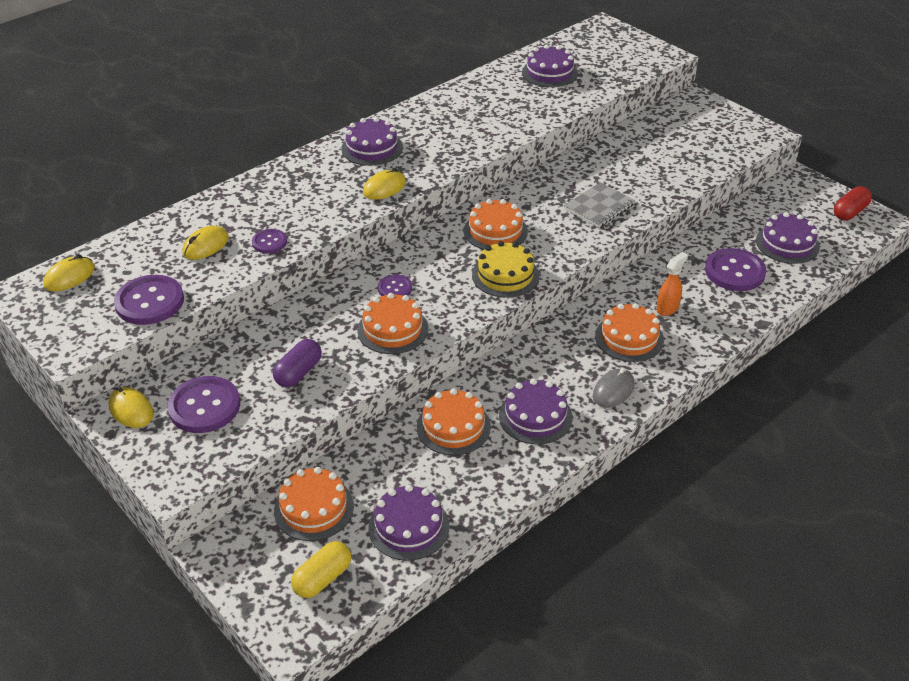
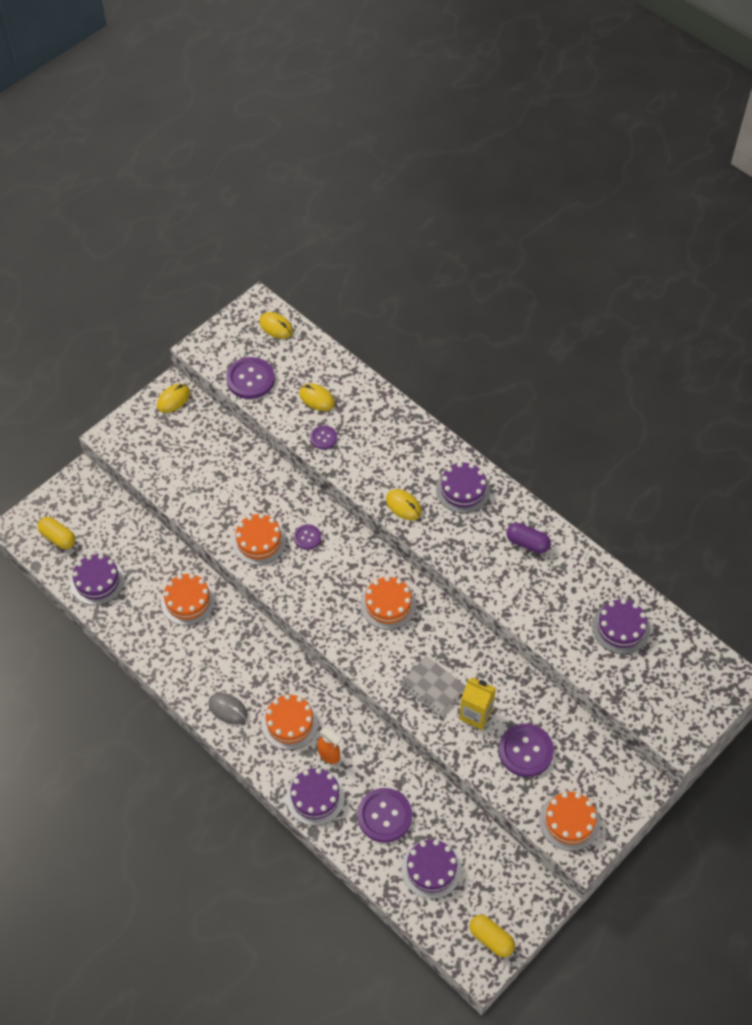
camera: 85 degrees right, 15 degrees up
(204, 406) = (177, 439): purple button -> purple button (525, 751)
(299, 372) = (210, 488): purple capsule -> purple capsule (527, 543)
(314, 508) = (114, 525): orange cake -> orange cake (569, 821)
(505, 275) = (328, 614): yellow cake -> none
(535, 416) = (199, 654): purple cake -> purple cake (315, 797)
(630, 182) = (475, 714): none -> yellow carton
(850, 212) = (491, 939): red capsule -> yellow capsule

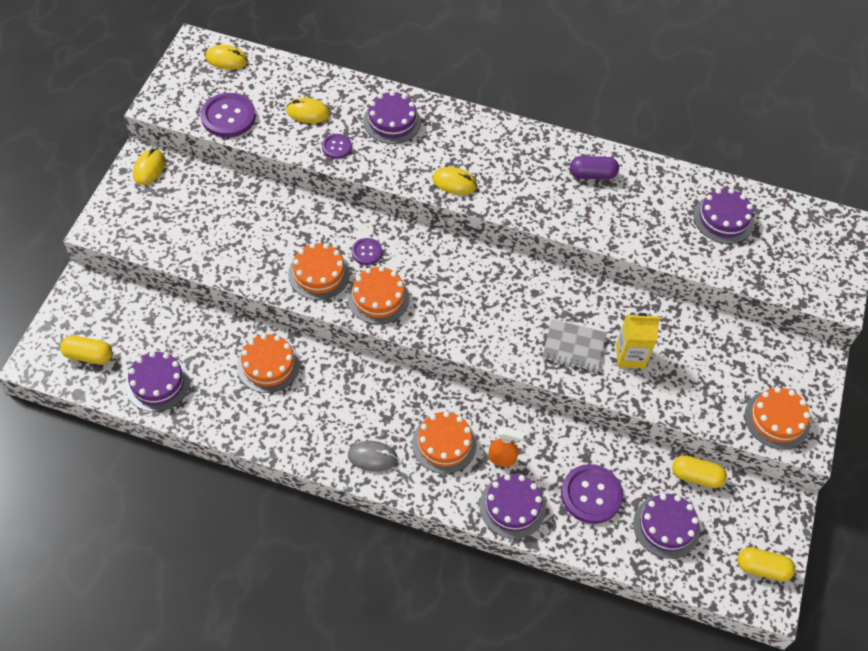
camera: 30 degrees left, 0 degrees up
(388, 604) = (484, 285): orange cake -> orange cake (378, 298)
(463, 490) = (502, 148): purple cake -> purple cake (392, 121)
(482, 840) = (696, 476): none -> yellow capsule
(525, 751) = (697, 371): purple button -> none

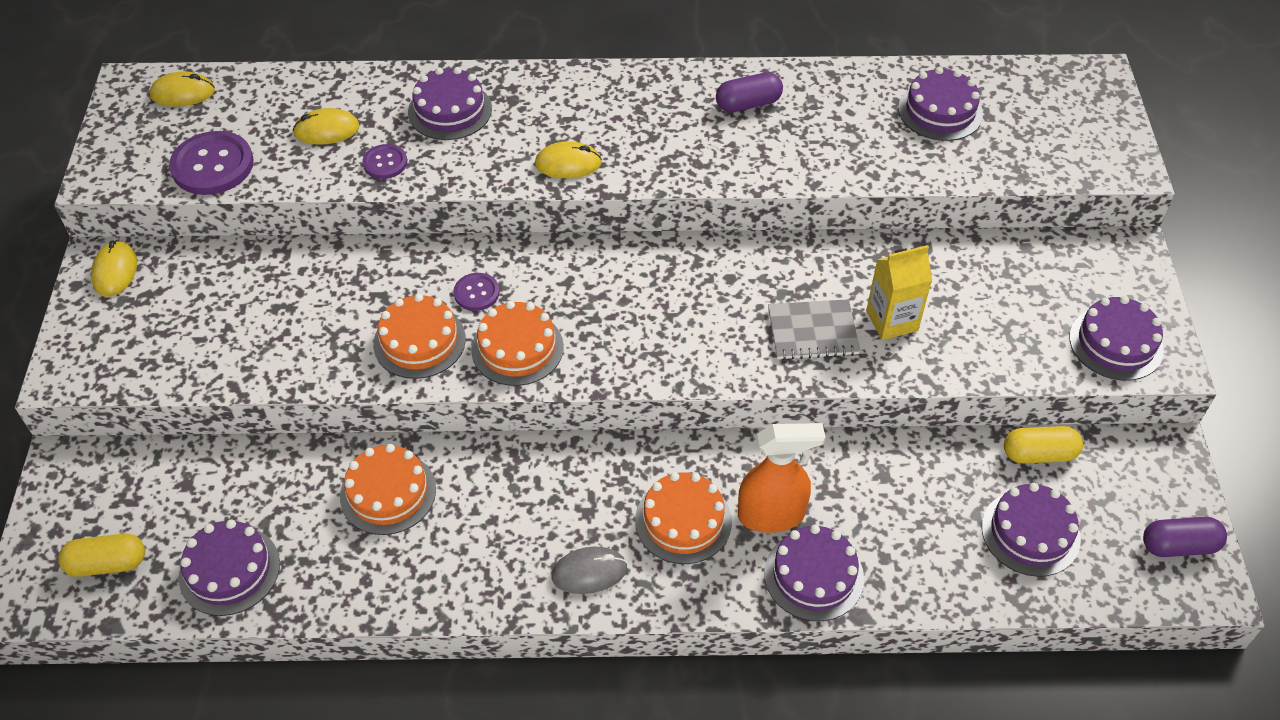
camera: 15 degrees left, 5 degrees down
(502, 459) = (771, 515): orange spray bottle -> orange spray bottle, size x1.63
(591, 495) = (913, 524): purple button -> none
(762, 568) = (1179, 546): yellow capsule -> purple capsule
(777, 419) = (1116, 343): orange cake -> purple cake

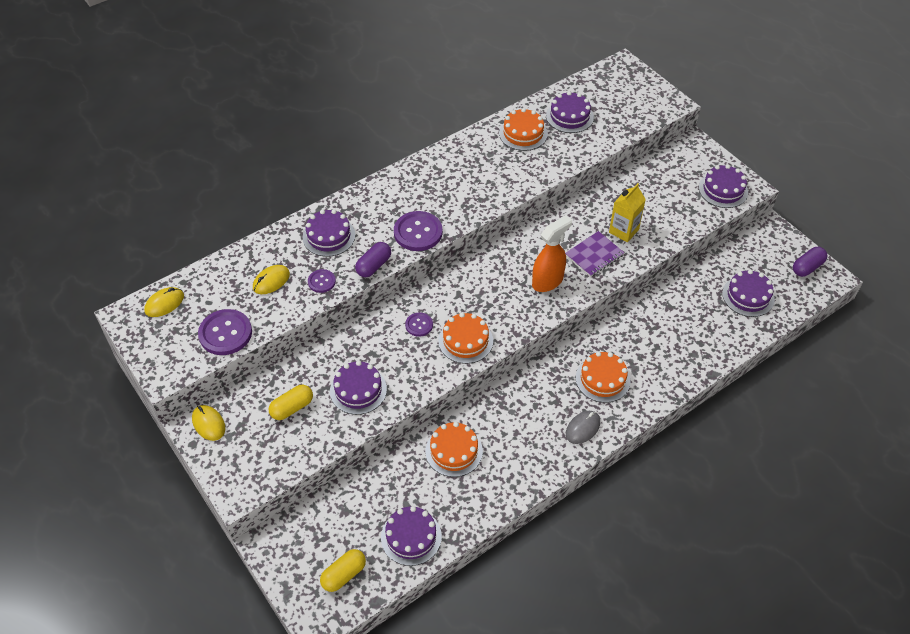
camera: 35 degrees left, 0 degrees up
(419, 341) = (413, 365): orange cake -> orange cake (523, 133)
(568, 163) = (418, 232): yellow mouse -> purple button
(748, 104) = (478, 157): purple capsule -> purple capsule (374, 266)
(771, 515) = (638, 353): orange spray bottle -> orange spray bottle (548, 281)
(812, 332) = (594, 255): grey notebook -> purple notebook
(814, 575) = (679, 369): purple cake -> purple cake (358, 390)
(1039, 454) = (723, 259): yellow capsule -> yellow capsule (292, 408)

